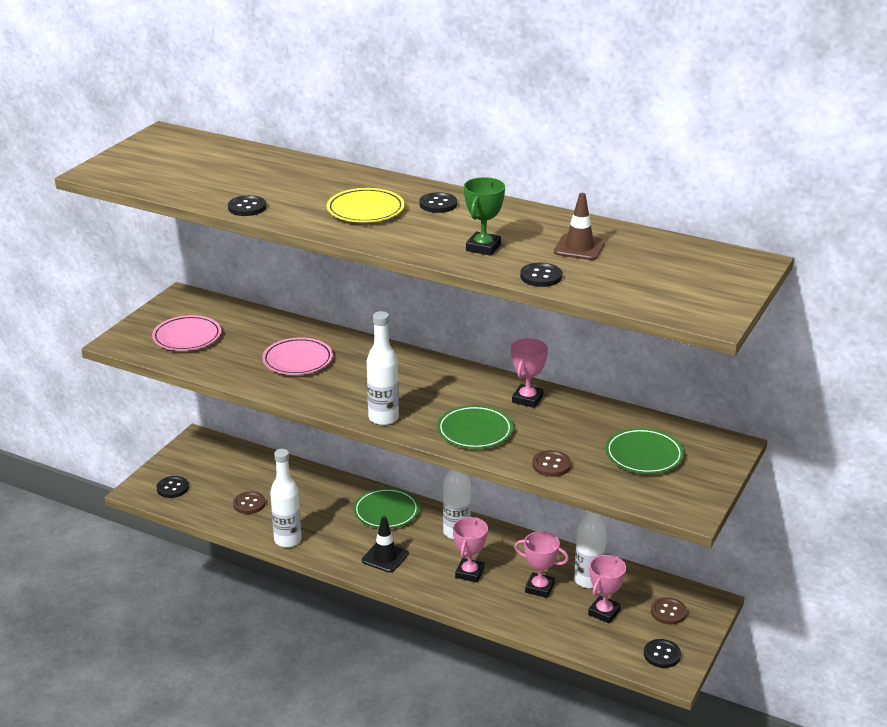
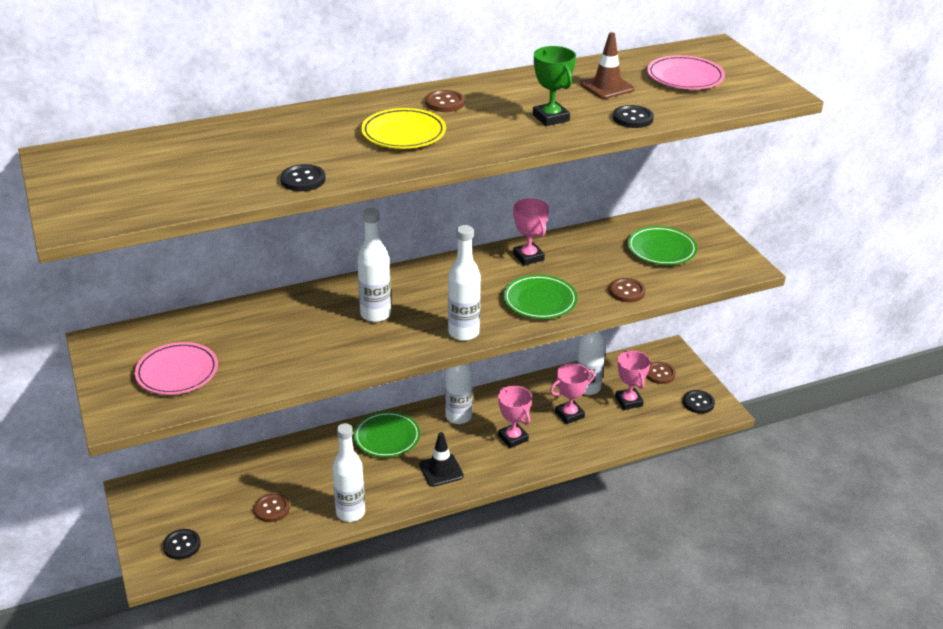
camera: 50 degrees left, 5 degrees up
(297, 360) = (313, 332): pink plate -> pink plate (685, 77)
(352, 373) = (375, 314): none -> white bottle
(438, 204) = (445, 103): black button -> brown button

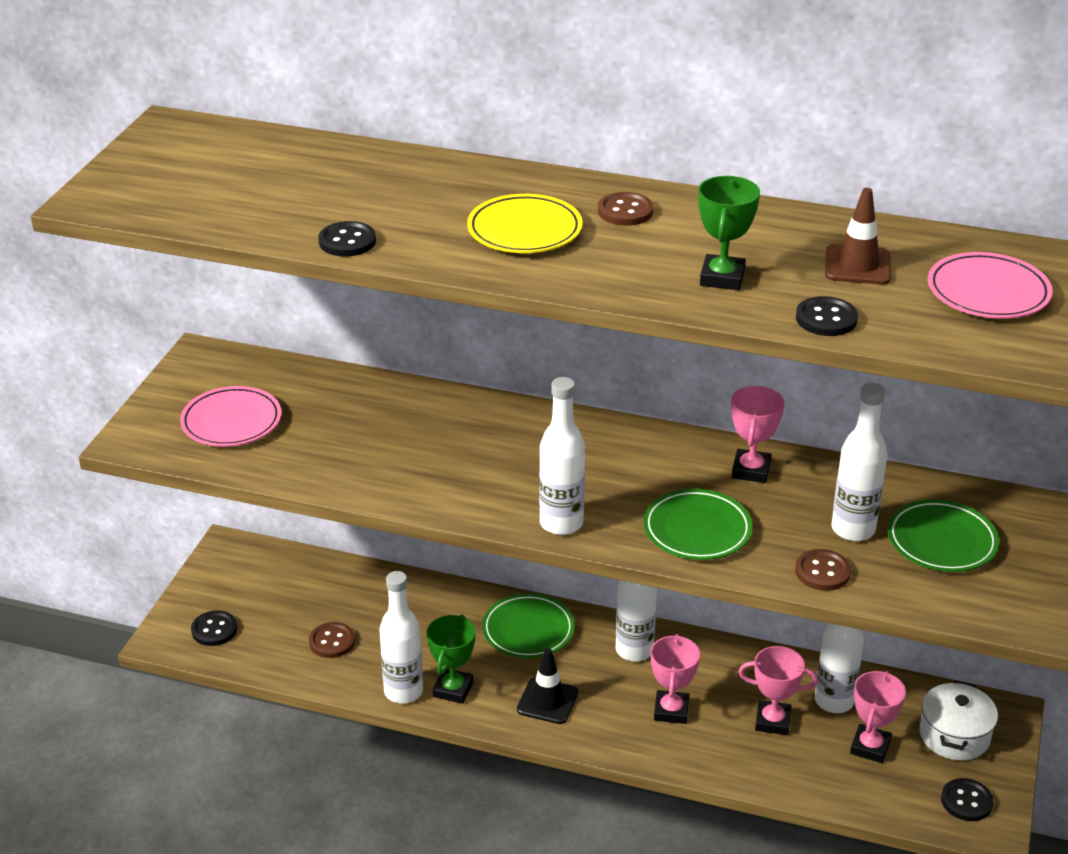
camera: 40 degrees right, 0 degrees up
(375, 314) = (492, 455): white bottle -> white bottle (853, 529)
(379, 494) = (453, 689): none -> green trophy
(660, 374) = (954, 735): brown button -> white pot

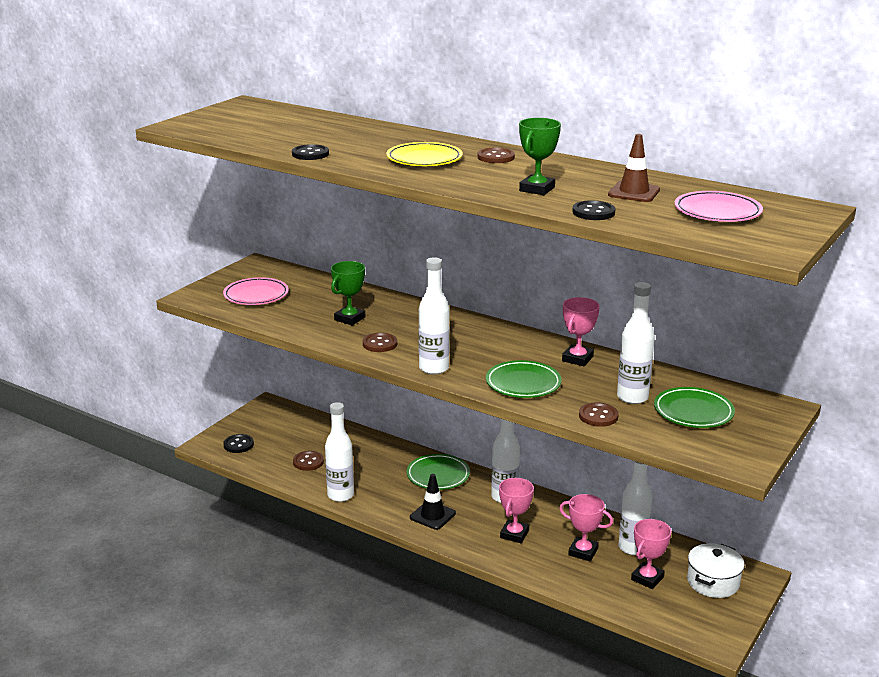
camera: 15 degrees right, 10 degrees down
(453, 689) = (373, 499): green trophy -> green trophy (349, 319)
(462, 489) = (380, 344): none -> brown button
(966, 801) = (705, 622): black button -> none

